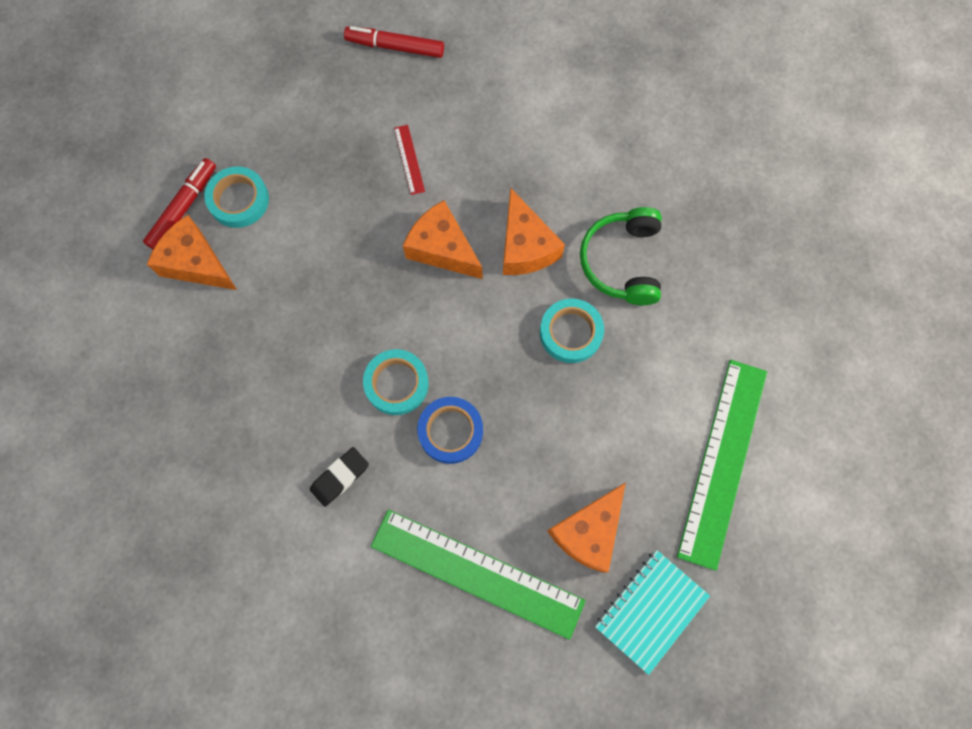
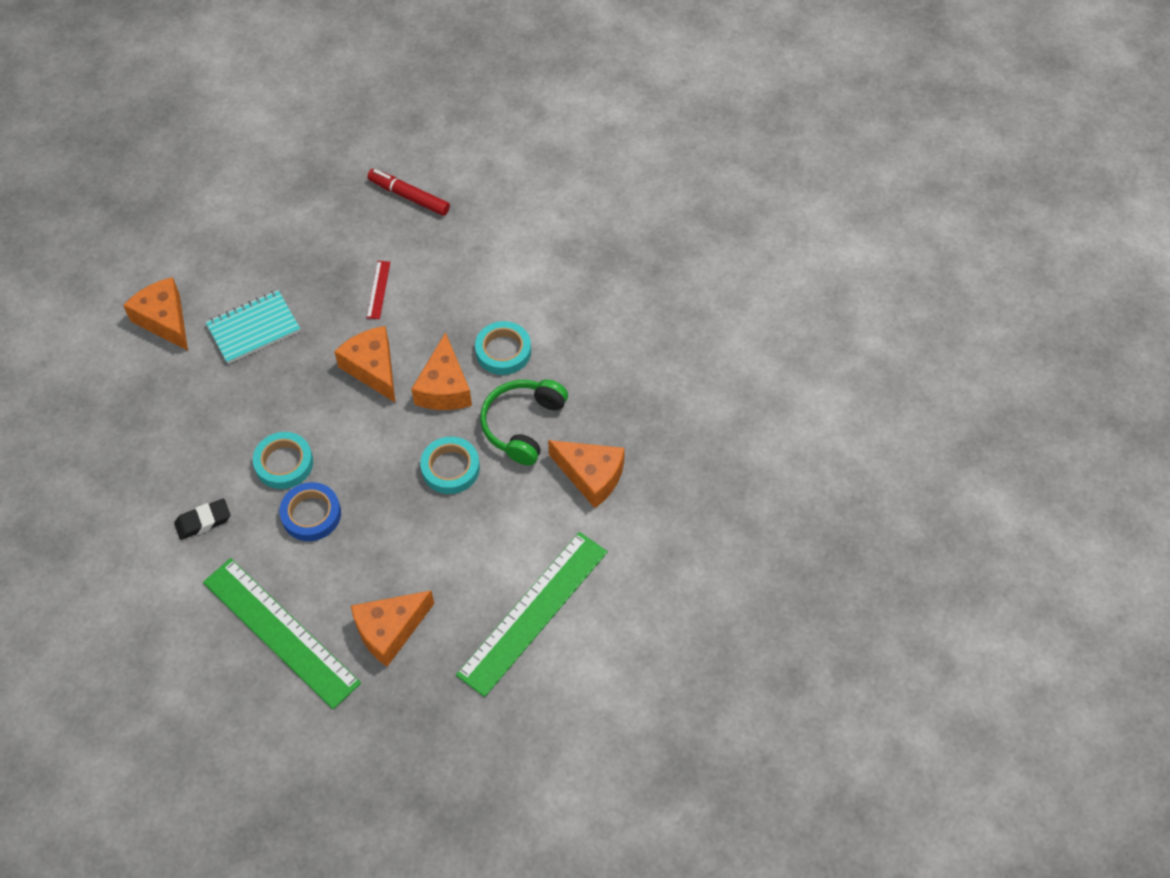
camera: 20 degrees right, 15 degrees down
(183, 208) = (174, 274): red marker -> none
(239, 200) = (222, 281): turquoise tape -> turquoise tape (503, 351)
(651, 610) = (413, 710): turquoise notebook -> turquoise notebook (254, 329)
(714, 295) = (591, 476): none -> orange cheese

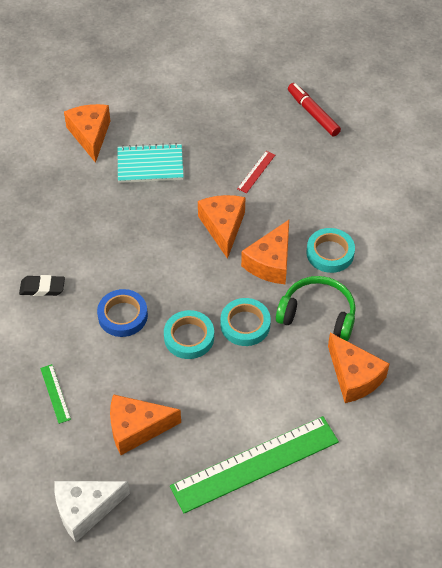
camera: 25 degrees right, 5 degrees down
(280, 632) = (55, 393): green ruler -> green ruler, size x0.41
(284, 463) = (122, 270): turquoise tape -> turquoise tape (189, 337)
(379, 740) = (85, 510): none -> white cheese
(522, 425) = (318, 314): green headphones -> green headphones turned 60 degrees clockwise

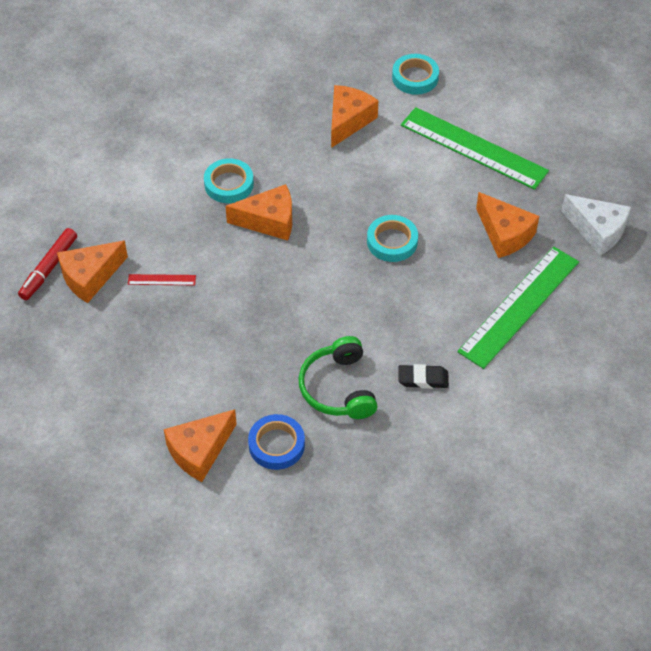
camera: 120 degrees left, 0 degrees up
(42, 288) = (423, 379): black eraser -> black eraser turned 60 degrees counterclockwise
(55, 393) = (519, 306): green ruler -> green ruler, size x2.47
(122, 316) = (406, 300): blue tape -> blue tape (276, 445)
(150, 165) = (208, 373): turquoise notebook -> none
(223, 227) = (251, 274): orange cheese -> orange cheese (90, 277)
(245, 325) = (350, 209): turquoise tape -> turquoise tape (415, 77)
(318, 314) = (303, 166): green headphones -> green headphones (338, 388)

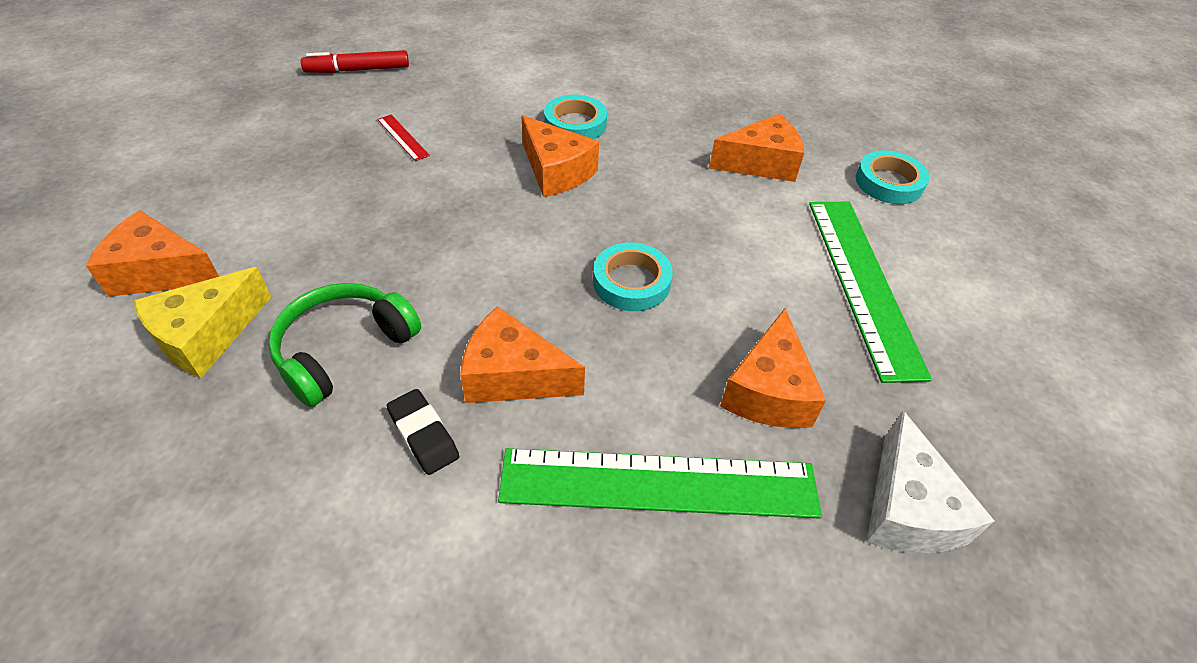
camera: 50 degrees right, 5 degrees down
(90, 277) = (367, 95): orange cheese -> orange cheese (513, 375)
(276, 445) = (206, 336): blue tape -> yellow cheese

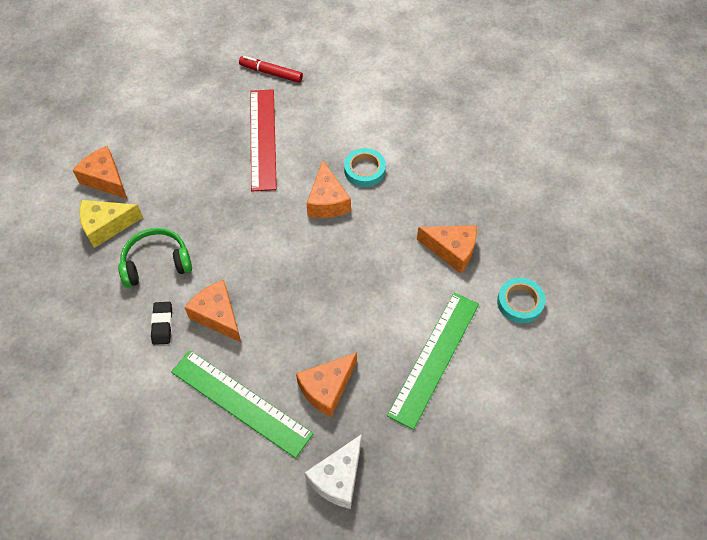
camera: 35 degrees right, 10 degrees up
(402, 137) = (263, 138): red ruler -> red ruler, size x2.47
(631, 282) = (311, 293): turquoise tape -> none

